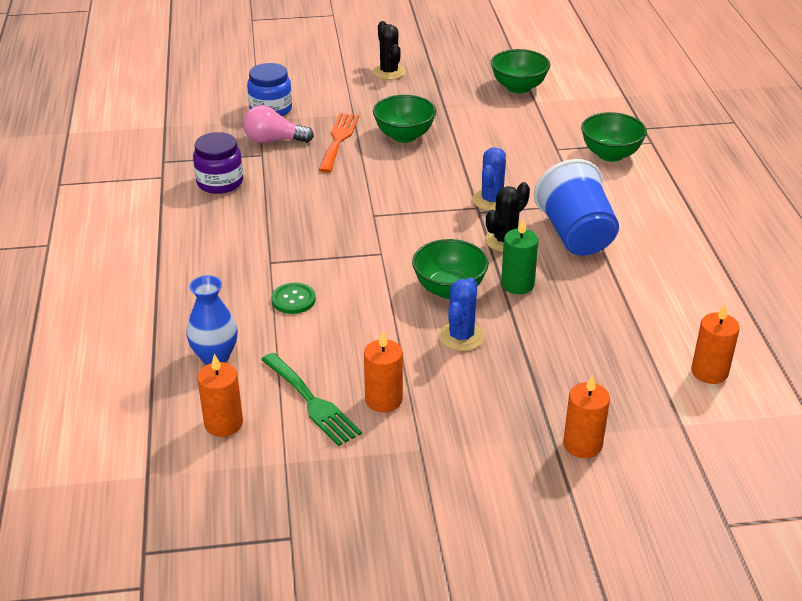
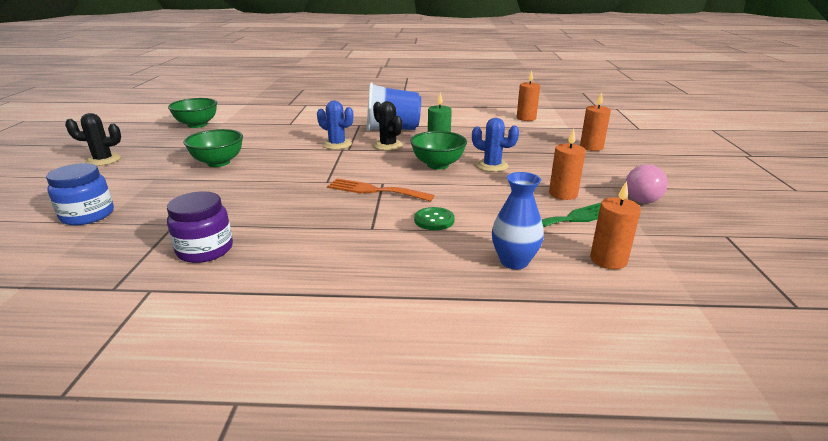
camera: 80 degrees left, 10 degrees down
(274, 140) = (154, 216): pink light bulb -> pink light bulb (640, 196)
(339, 139) = (192, 187): orange fork -> orange fork (374, 190)
(610, 154) = (310, 113): green bowl -> none

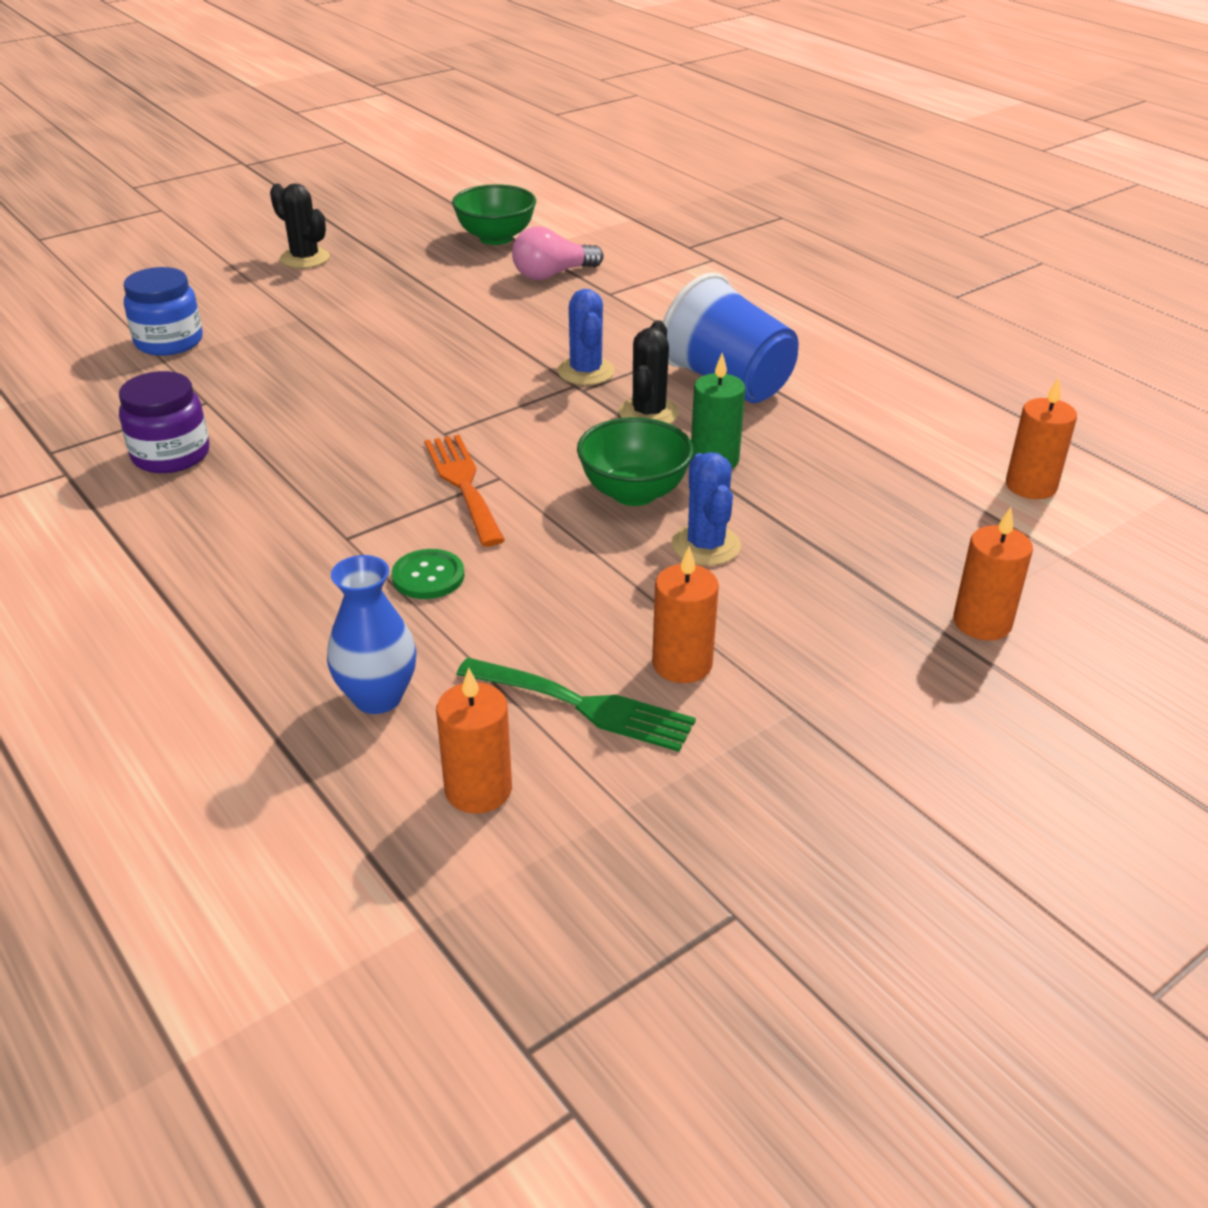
camera: 50 degrees right, 10 degrees up
(218, 162) = (397, 327): green bowl -> none
(640, 196) = (792, 758): pink light bulb -> pink light bulb (552, 274)

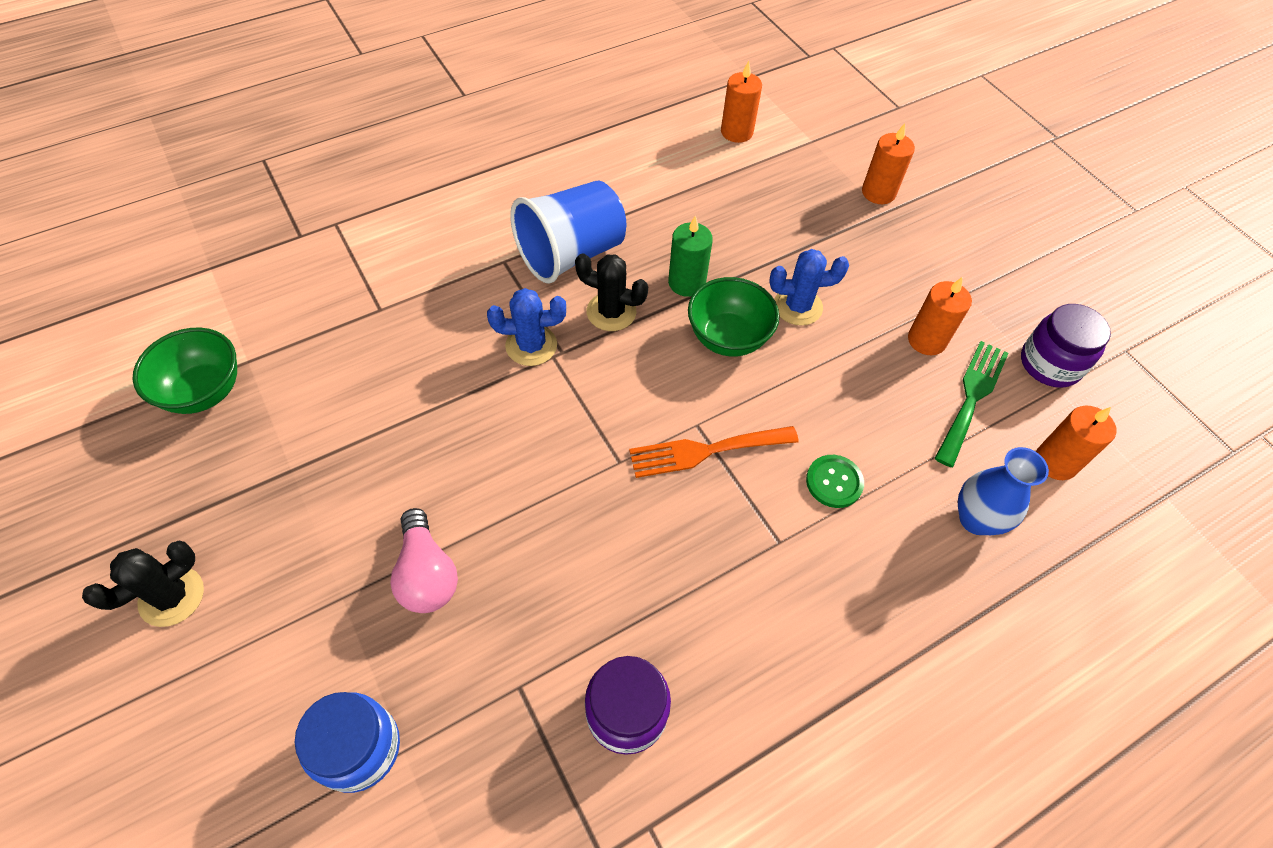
camera: 85 degrees left, 20 degrees up
(552, 274) = (320, 349): pink light bulb -> pink light bulb (426, 574)
(673, 803) = (1050, 364): none -> purple jar

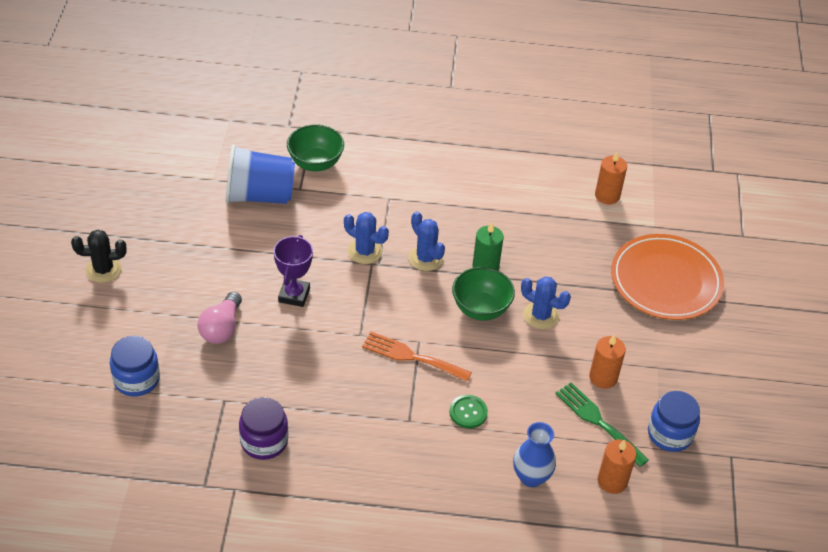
camera: 35 degrees right, 10 degrees down
(204, 391) = (182, 183): green bowl -> green bowl (315, 163)
(489, 460) = (294, 295): none -> purple trophy
(571, 254) = (431, 215): blue cup -> blue cup (259, 195)
(611, 312) = (425, 258): black cactus -> blue cactus
(878, 192) = (666, 280): orange candle -> orange plate
(972, 397) = (598, 421): green fork -> green fork turned 105 degrees counterclockwise
(1050, 364) = (670, 434): purple jar -> blue jar

